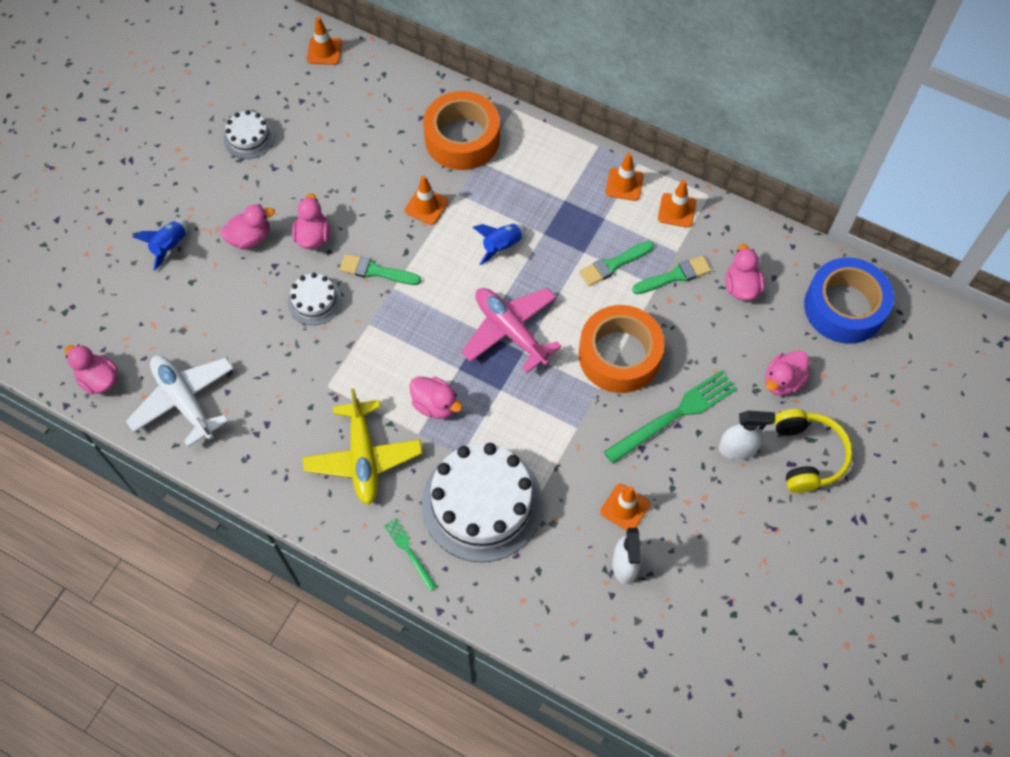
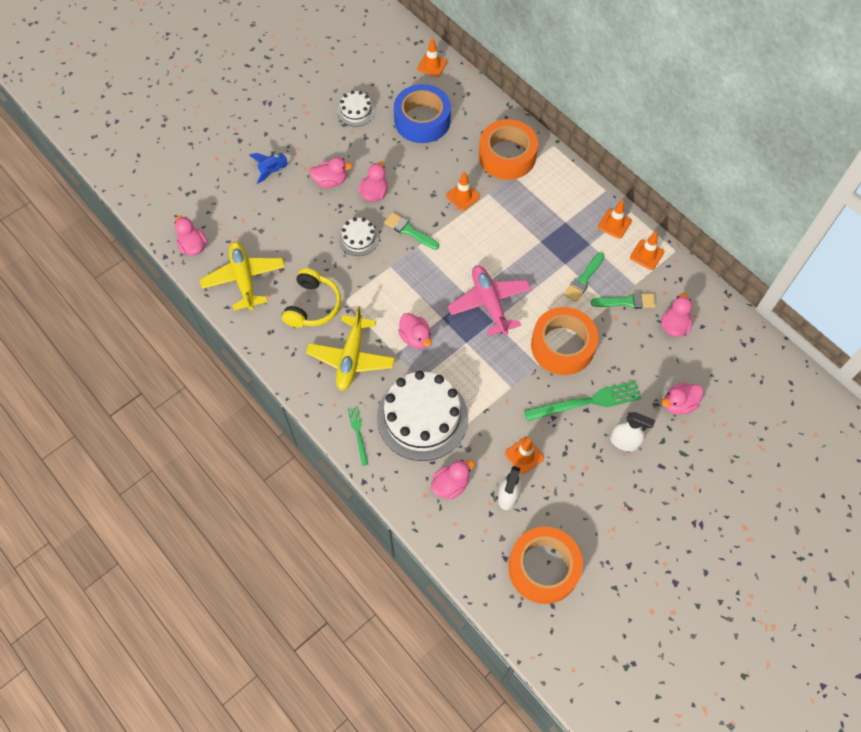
camera: 20 degrees right, 0 degrees up
(184, 401) = (244, 279): white plane -> yellow plane
(501, 246) = (506, 241): blue rocket -> none
(549, 576) = (450, 485): none -> pink duck
(613, 264) = (583, 279): green brush -> green brush turned 45 degrees counterclockwise
(700, 639) = (543, 568): none -> orange tape
(807, 455) = (676, 464): yellow headphones -> yellow headphones (313, 305)
(844, 307) = (748, 365): blue tape -> blue tape (422, 120)

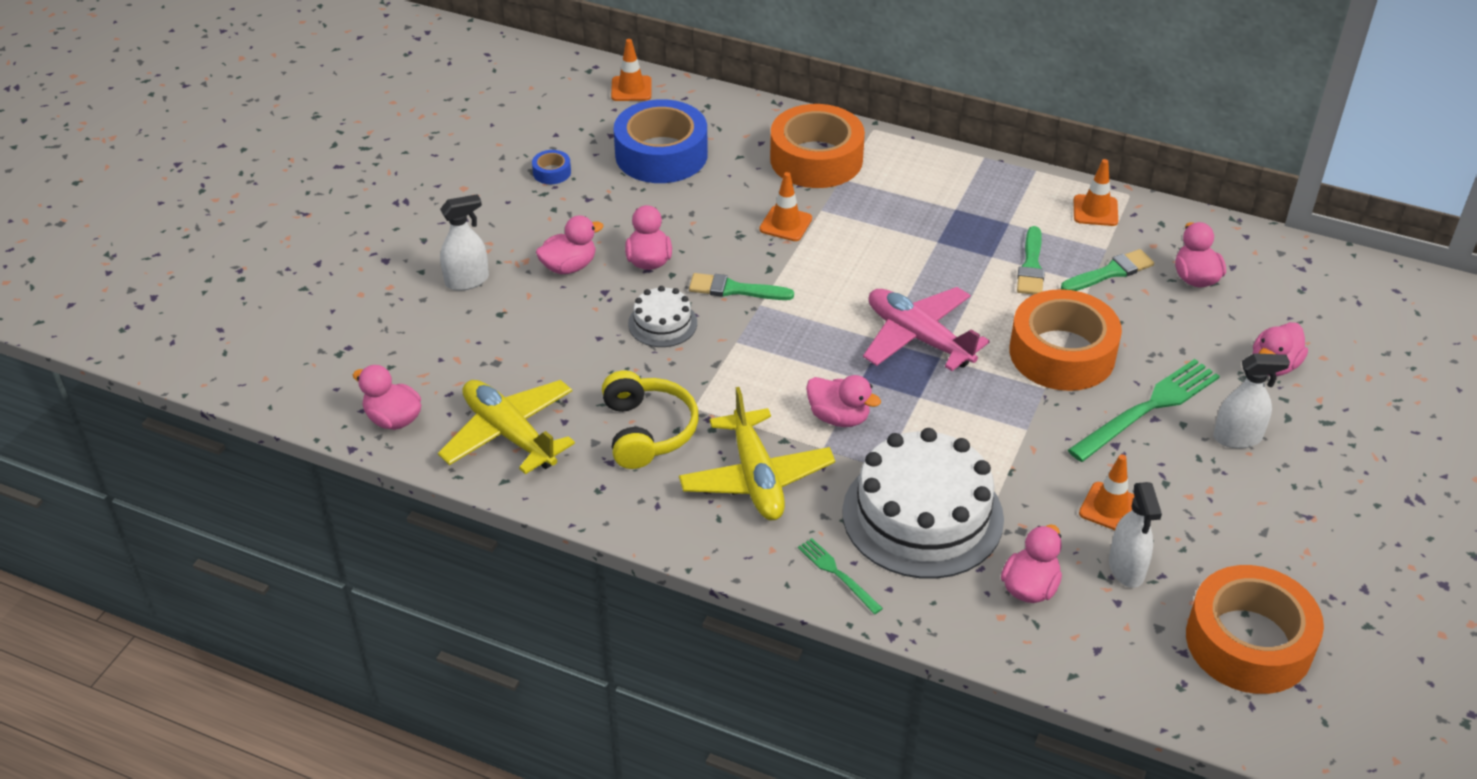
camera: 25 degrees left, 20 degrees down
(274, 170) = (467, 281): blue rocket -> white spray bottle
(356, 111) = (552, 172): white cake -> blue tape
(614, 224) = (1025, 190): orange traffic cone -> none

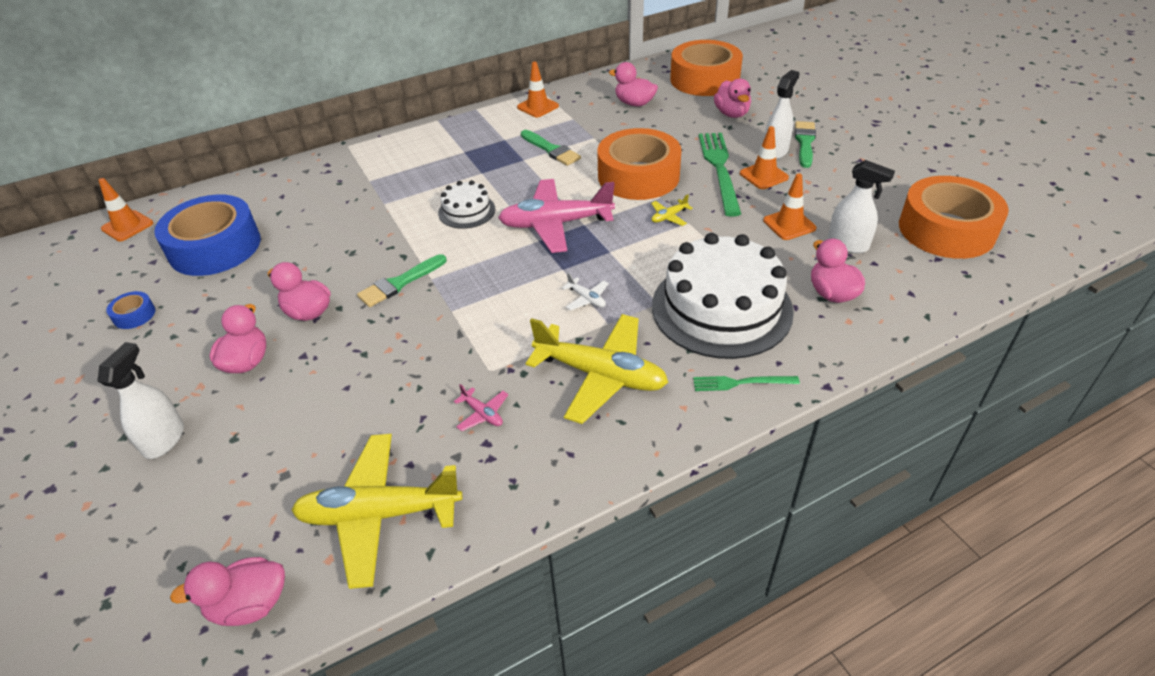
camera: 50 degrees left, 0 degrees up
(647, 431) = (482, 414): yellow headphones -> pink plane
(662, 323) = (381, 340): white cake -> white cake (466, 211)
(785, 224) = (373, 225): orange traffic cone -> orange traffic cone (763, 175)
(816, 159) = (336, 181): orange tape -> orange tape (704, 79)
(839, 417) = (586, 299): pink duck -> white plane
(1020, 411) = (669, 217): none -> yellow plane
(1110, 272) = (593, 126): green brush -> green brush (805, 142)

